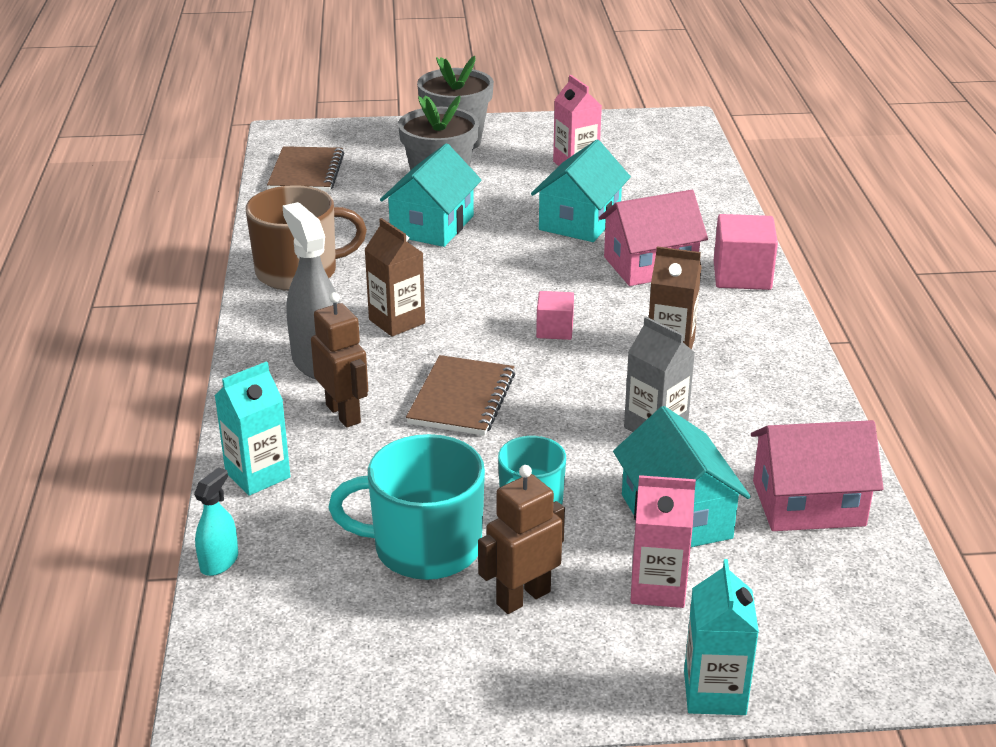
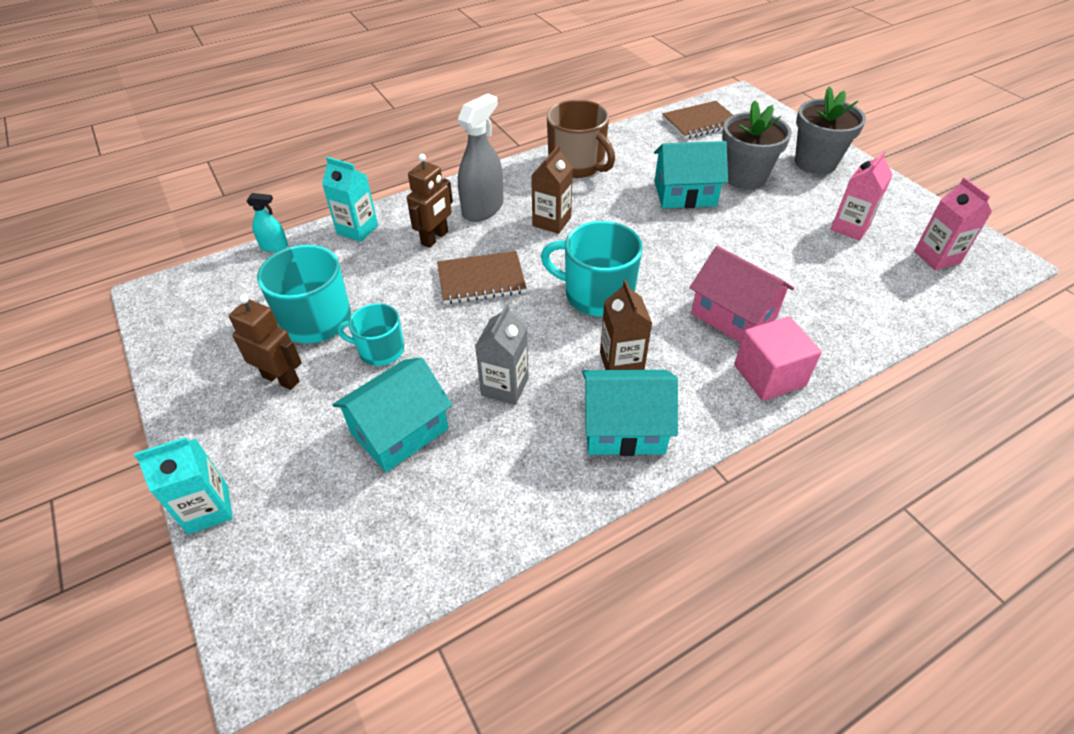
camera: 65 degrees right, 15 degrees up
(554, 330) = (597, 294): pink cube -> turquoise mug
(579, 221) = (763, 257): turquoise house -> turquoise house (624, 428)
(657, 588) = (313, 444): pink carton -> pink carton (936, 257)
(808, 503) = (453, 510): pink house -> none

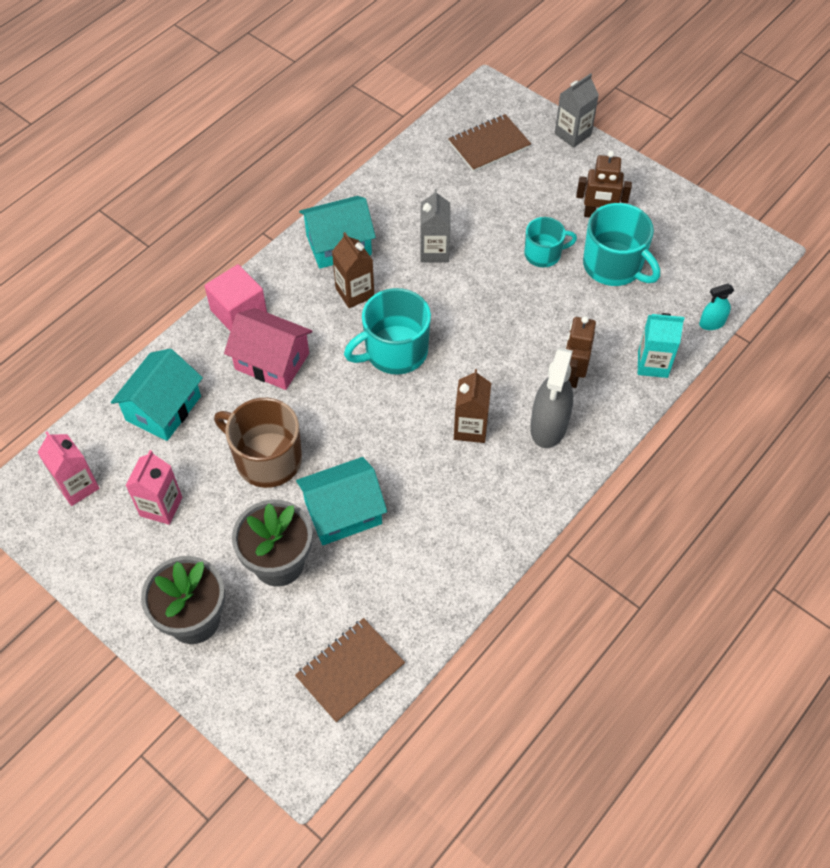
camera: 160 degrees right, 10 degrees up
(208, 509) = (572, 134): turquoise carton -> grey carton
(399, 431) = (490, 203): turquoise house -> turquoise house (163, 408)
(481, 280) = (502, 339): brown notebook -> brown notebook (489, 145)
(577, 164) = (479, 530): brown mug -> brown mug (267, 459)
(597, 294) = (395, 351): turquoise mug -> turquoise mug turned 150 degrees clockwise

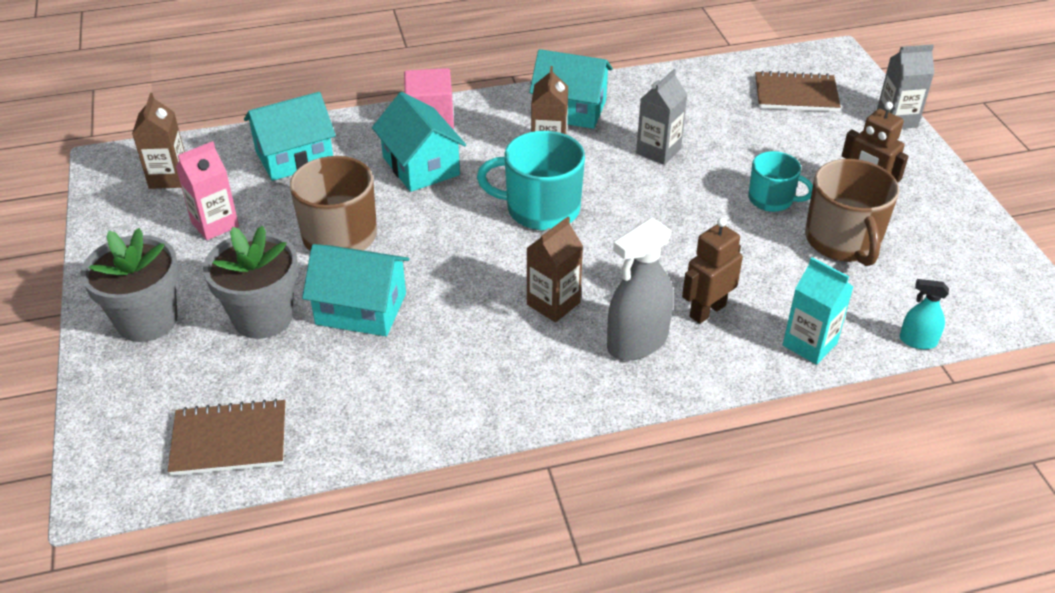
camera: 35 degrees right, 15 degrees down
(77, 486) = (169, 178): pink carton -> brown carton
(272, 361) = (421, 166): pink house -> turquoise house
(613, 266) = (843, 241): turquoise mug -> brown mug

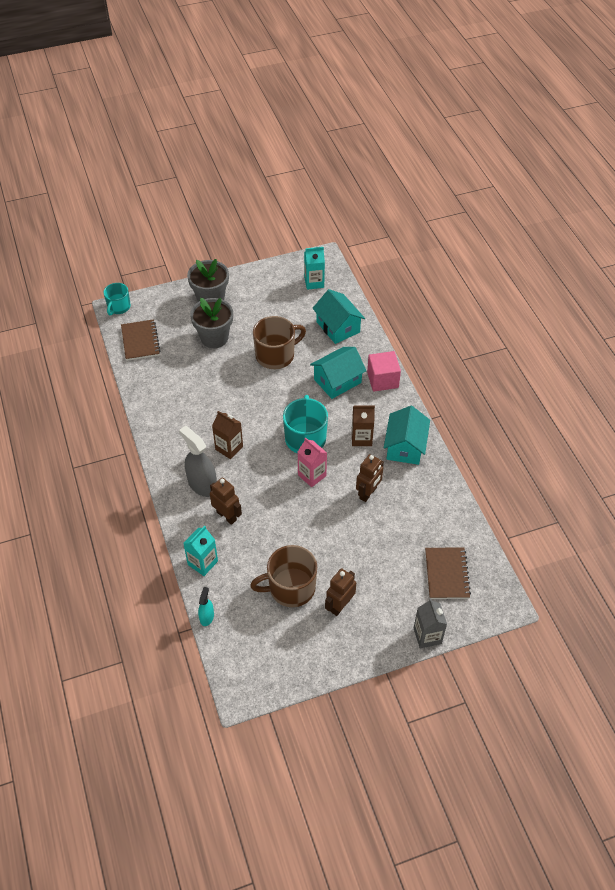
camera: 85 degrees right, 10 degrees up
(169, 178) = (314, 282): brown carton -> turquoise carton
(215, 224) = (279, 307): pink carton -> pink carton (312, 475)
(361, 309) = (221, 372): turquoise house -> none
(658, 151) = (368, 493): grey carton -> brown robot
(772, 199) = (327, 552): turquoise mug -> turquoise mug (118, 307)

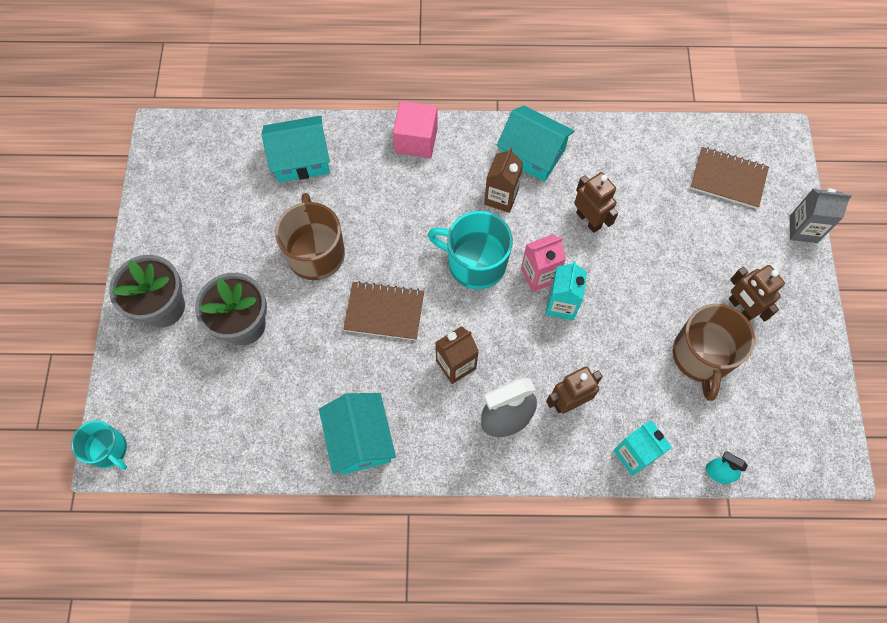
camera: 70 degrees left, 15 degrees up
(140, 341) = (199, 434): brown notebook -> brown notebook (384, 312)
(314, 282) = (203, 160): turquoise carton -> turquoise carton (561, 304)
(337, 381) = (395, 192): turquoise house -> turquoise house (360, 439)

